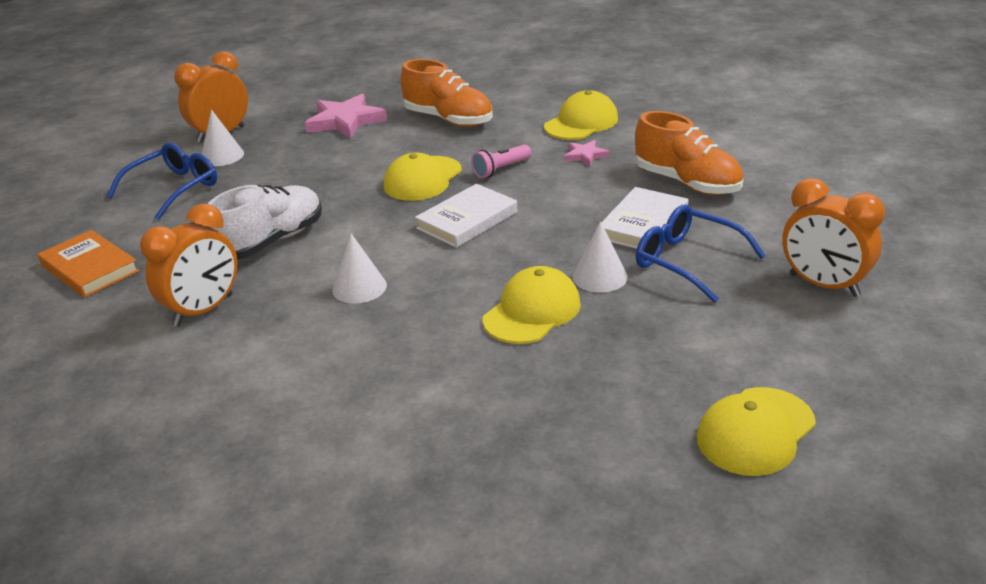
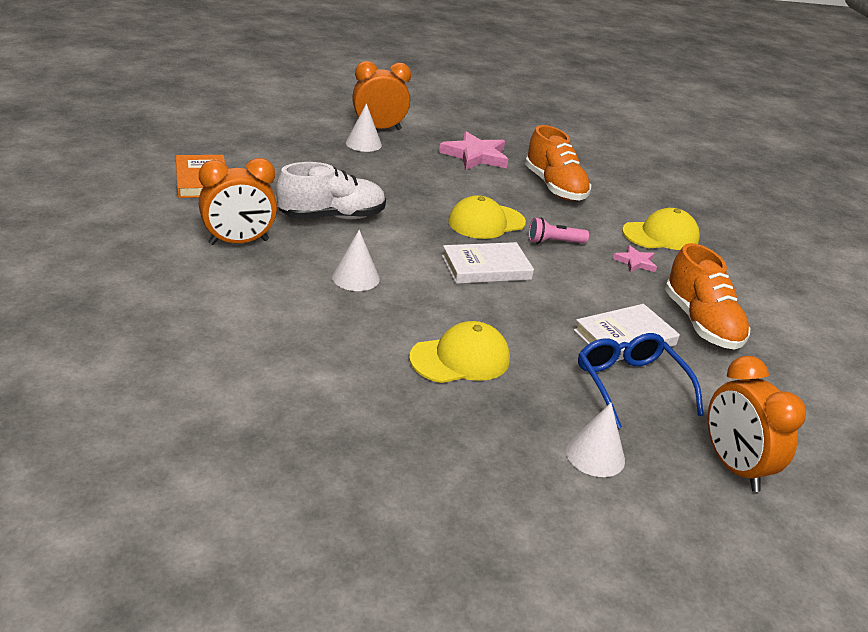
camera: 25 degrees right, 0 degrees up
(174, 188) = (309, 152): blue glasses -> none
(600, 276) = (543, 360): white cone -> white cone (595, 455)
(755, 431) = (536, 549): yellow cap -> none

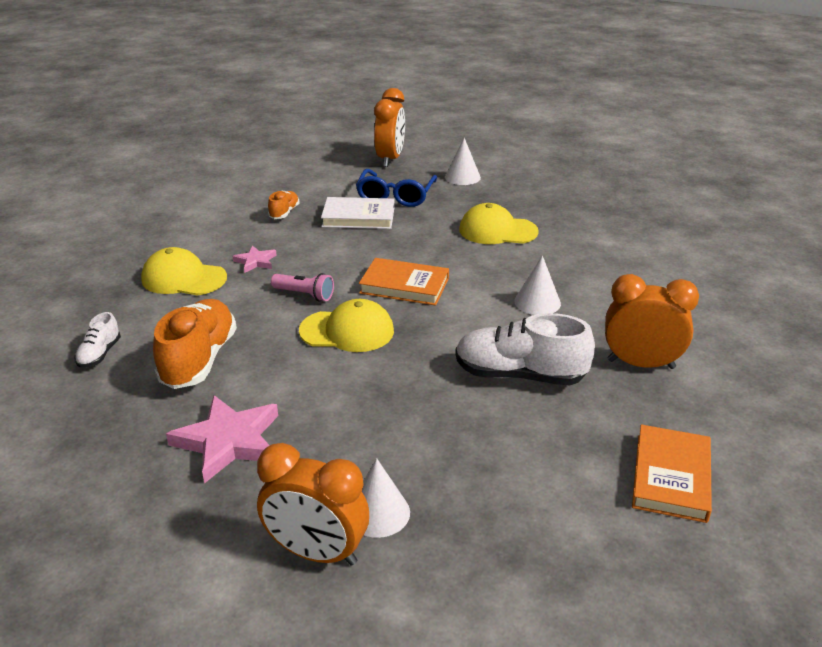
camera: 145 degrees left, 0 degrees up
(486, 267) = (404, 286): white book -> orange book
(616, 179) = (99, 354): none -> white shoe
(701, 323) = (284, 213): orange shoe -> orange shoe, size x0.50

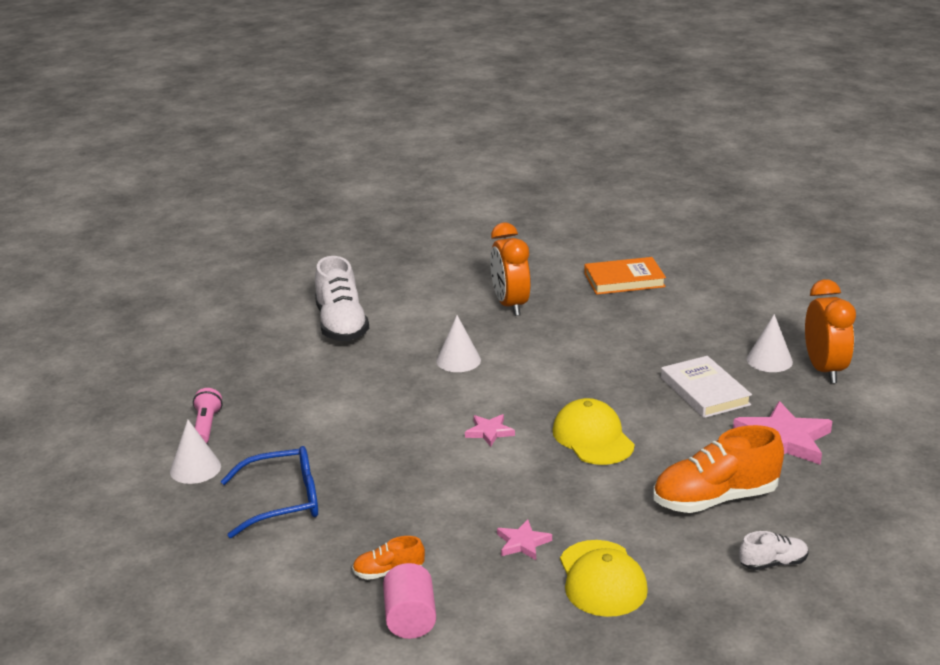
camera: 115 degrees left, 5 degrees down
(236, 210) = (410, 619): none -> pink cylinder
(304, 295) = (557, 483): pink flashlight -> pink flashlight (206, 426)
(358, 217) = (361, 509): white book -> white book (704, 391)
(390, 159) = (160, 544): orange clock -> none
(404, 286) = (489, 432): orange book -> pink star
(497, 231) = (331, 410): yellow cap -> none
(519, 375) = (573, 346): white shoe -> white shoe (341, 325)

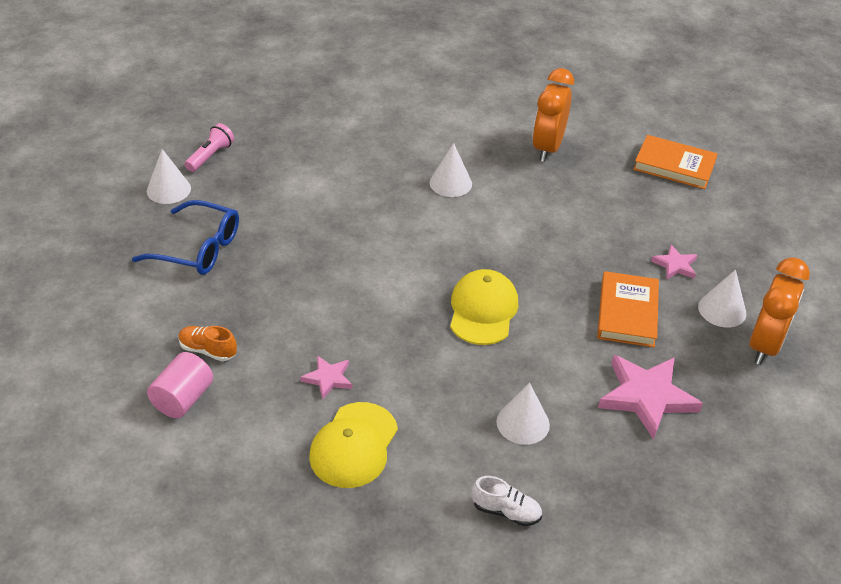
camera: 30 degrees right, 15 degrees up
(341, 325) = (393, 108): white shoe -> none
(489, 432) = (406, 263): pink star -> pink star (675, 265)
(704, 391) = (627, 313): white book -> orange book
(715, 499) = (523, 423): orange shoe -> white cone

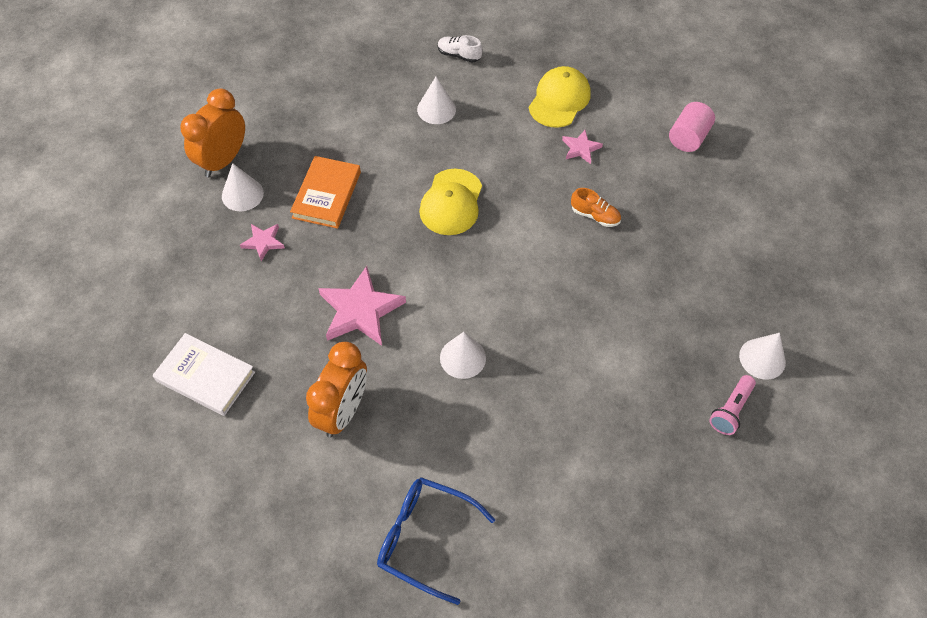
camera: 175 degrees left, 15 degrees up
(198, 249) = (711, 278): blue glasses -> blue glasses (424, 538)
(208, 350) = (678, 176): orange shoe -> orange shoe (595, 216)
(647, 397) = (337, 123): pink star -> pink star (360, 310)
(674, 166) = (205, 376): orange book -> white book

